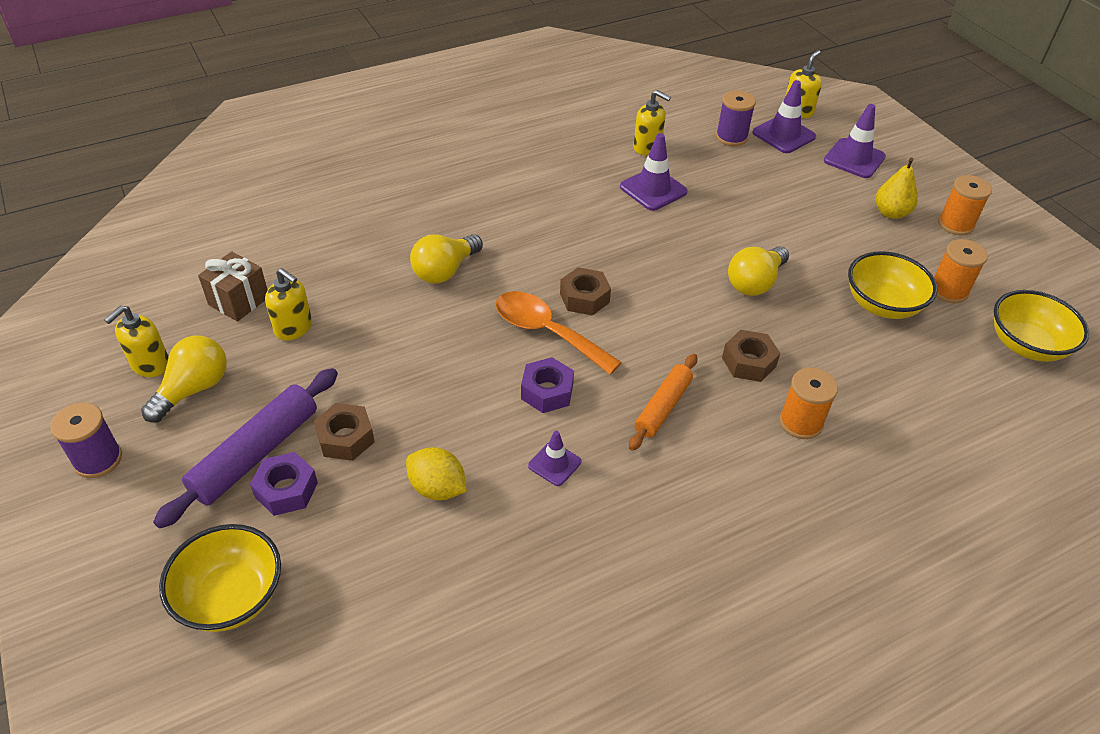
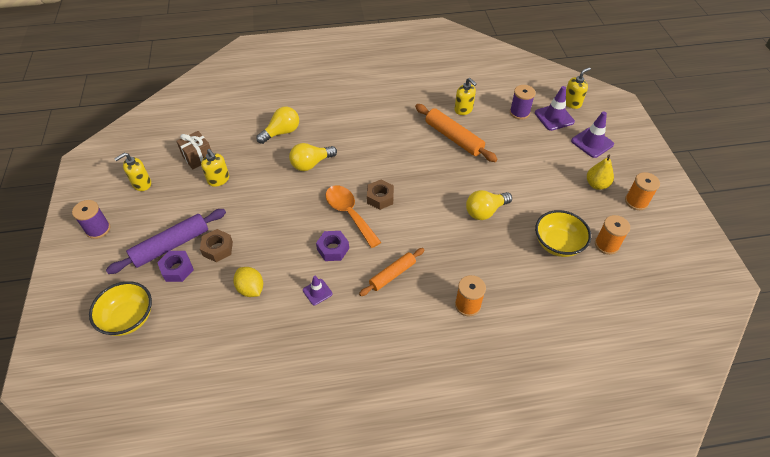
camera: 20 degrees right, 5 degrees up
(193, 389) = (156, 202): yellow light bulb -> yellow light bulb (281, 132)
(653, 189) = (453, 138): purple traffic cone -> orange rolling pin
(749, 362) = (456, 260): brown nut -> none
(1026, 345) = (638, 293): yellow bowl -> none

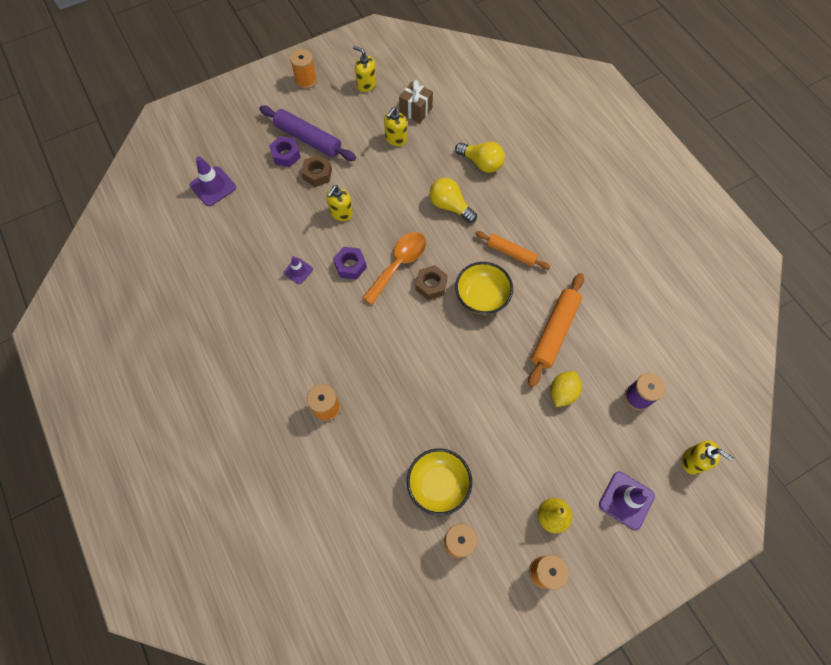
camera: 70 degrees right, 15 degrees up
(98, 229) = (306, 80): purple spool -> orange spool
(129, 318) = (229, 145): yellow bowl -> yellow bowl (481, 297)
(251, 289) = (284, 217): yellow lemon -> yellow lemon (562, 392)
(392, 275) = (338, 328): orange rolling pin -> orange rolling pin (511, 253)
(463, 109) = (609, 330): yellow soap dispenser -> yellow soap dispenser (341, 213)
(485, 211) = (455, 395): yellow light bulb -> none
(554, 117) = (651, 442): purple traffic cone -> purple traffic cone (213, 186)

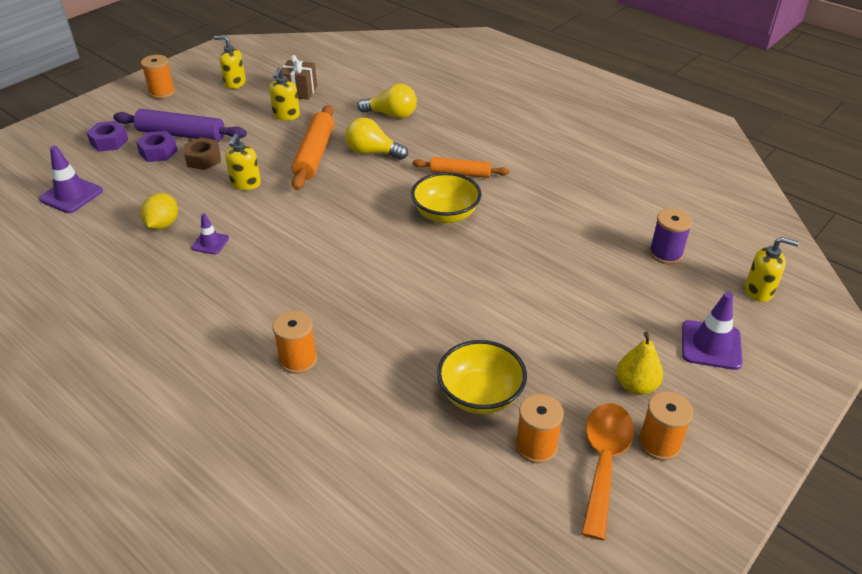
camera: 20 degrees left, 25 degrees down
(350, 266) = (275, 224): purple nut -> purple nut (109, 142)
(399, 264) = (335, 210): orange spoon -> orange spoon (604, 461)
(431, 285) = (381, 218): brown nut -> none
(554, 332) = (543, 224): orange rolling pin -> orange rolling pin (314, 154)
(562, 392) = (581, 271): yellow lemon -> yellow lemon (163, 224)

